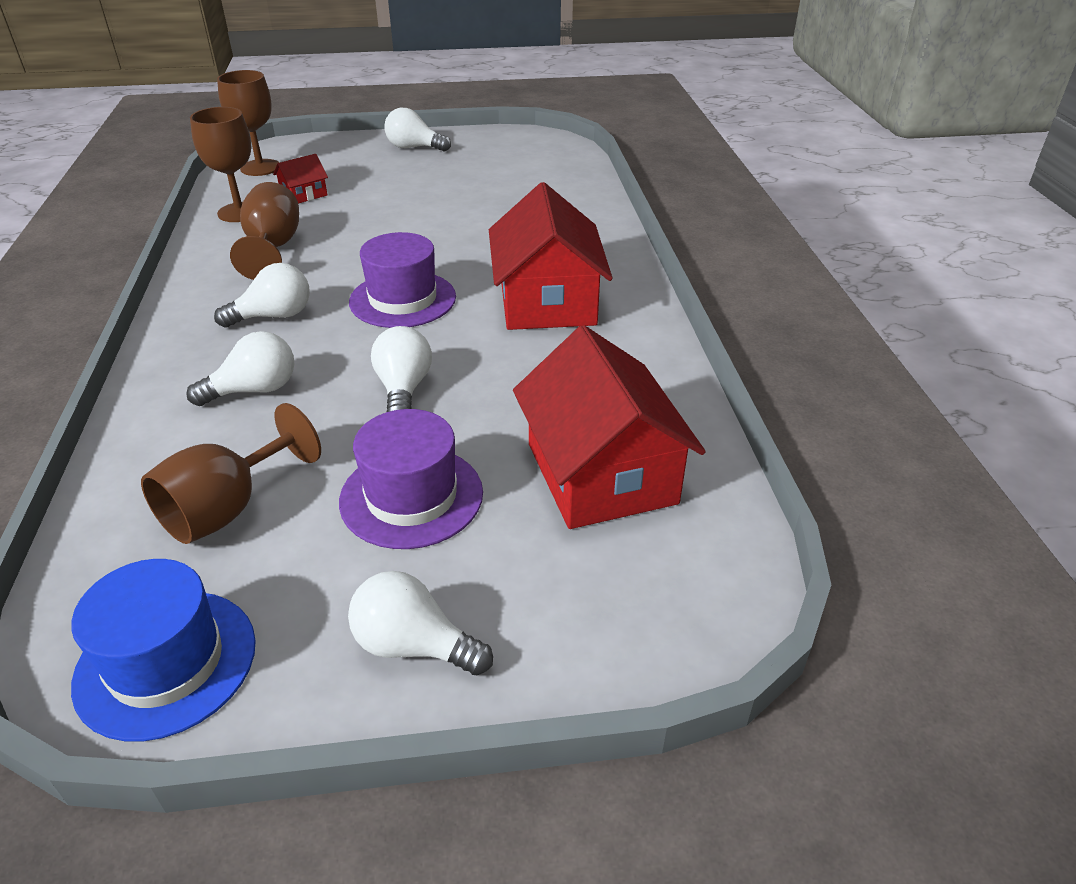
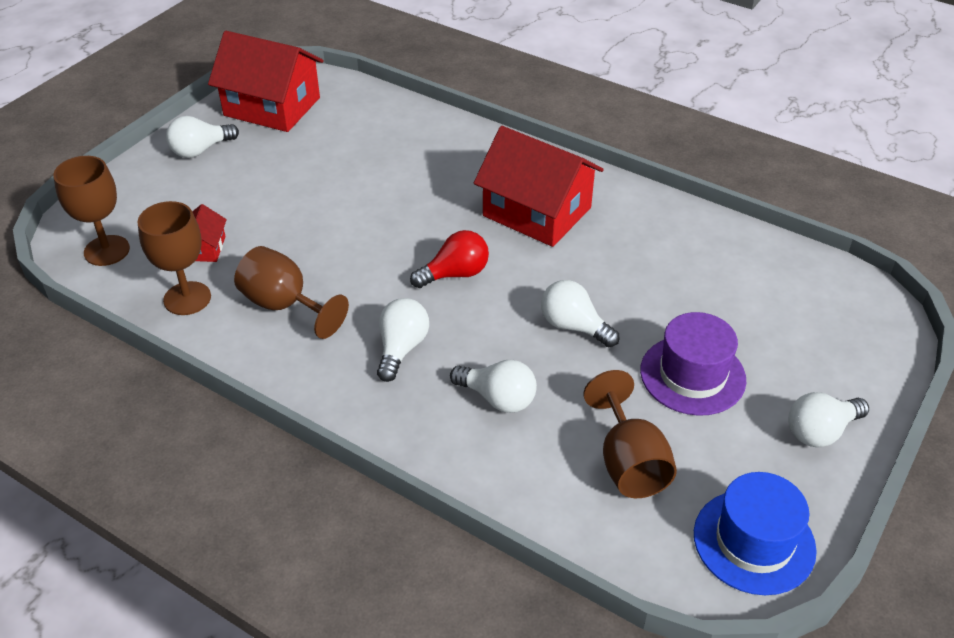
camera: 50 degrees left, 5 degrees up
(254, 390) = (498, 398): white light bulb -> white light bulb turned 105 degrees clockwise
(402, 299) = (455, 274): purple hat -> red light bulb
(601, 473) = (741, 289): red house -> red house (272, 107)

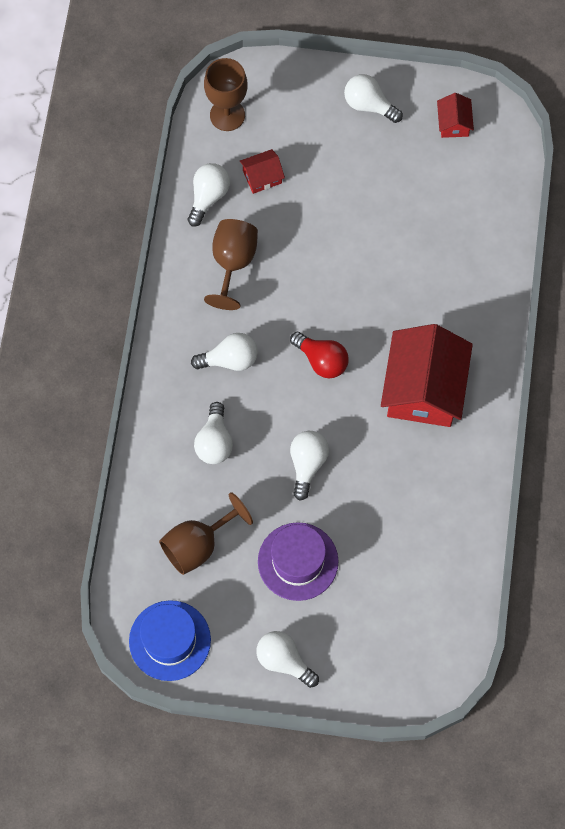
camera: 65 degrees right, 25 degrees up
(187, 298) = (208, 197): brown goblet -> white light bulb
(272, 107) = (453, 123): red house -> red house, size x0.45

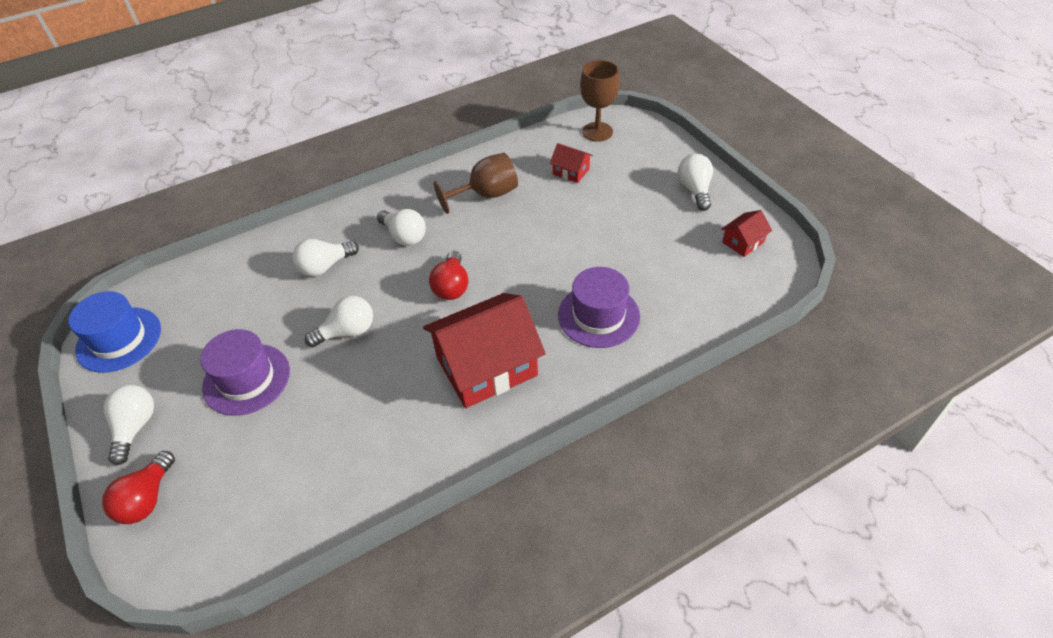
camera: 55 degrees right, 20 degrees down
(198, 545) = (222, 308): brown goblet -> none
(208, 197) = (525, 156): white light bulb -> none
(362, 676) = (147, 499): none -> red light bulb
(439, 280) = (598, 315): none -> purple hat

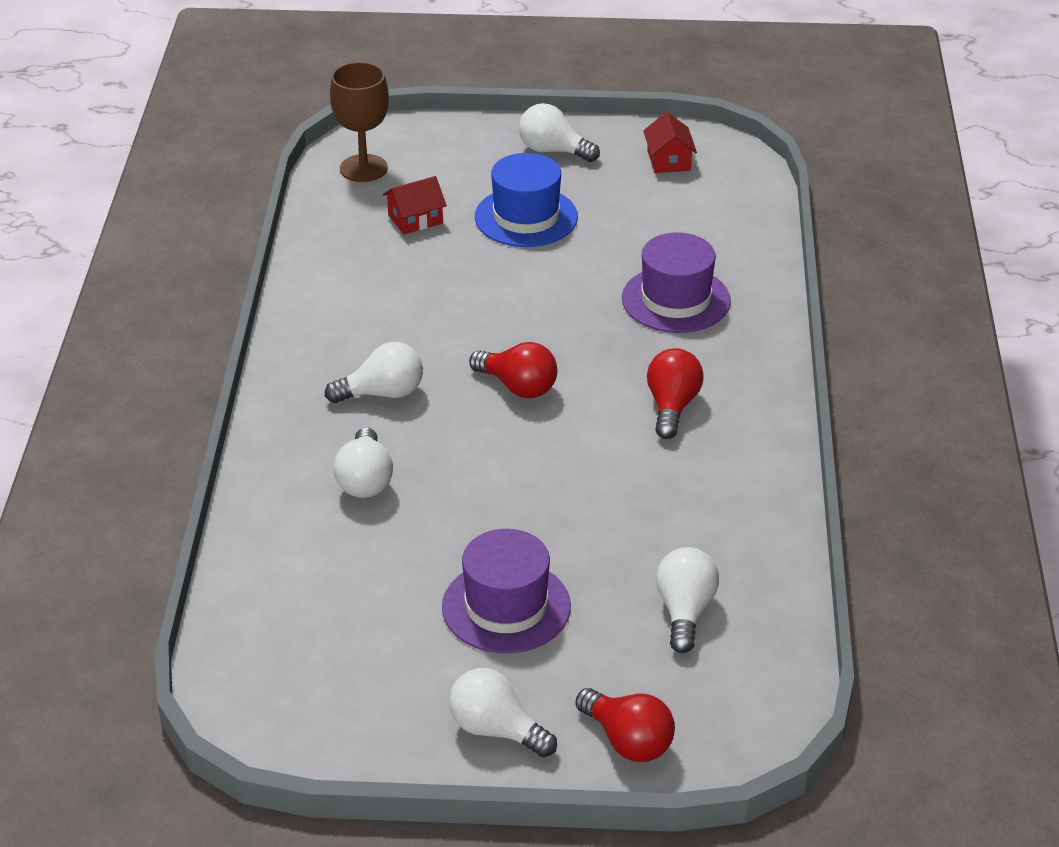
camera: 60 degrees left, 10 degrees down
(119, 339) = (304, 716): blue hat -> blue hat (526, 217)
(347, 332) = (509, 496): white light bulb -> white light bulb (685, 611)
(486, 195) = (380, 300): brown goblet -> none
(486, 366) = (672, 406): red house -> red light bulb

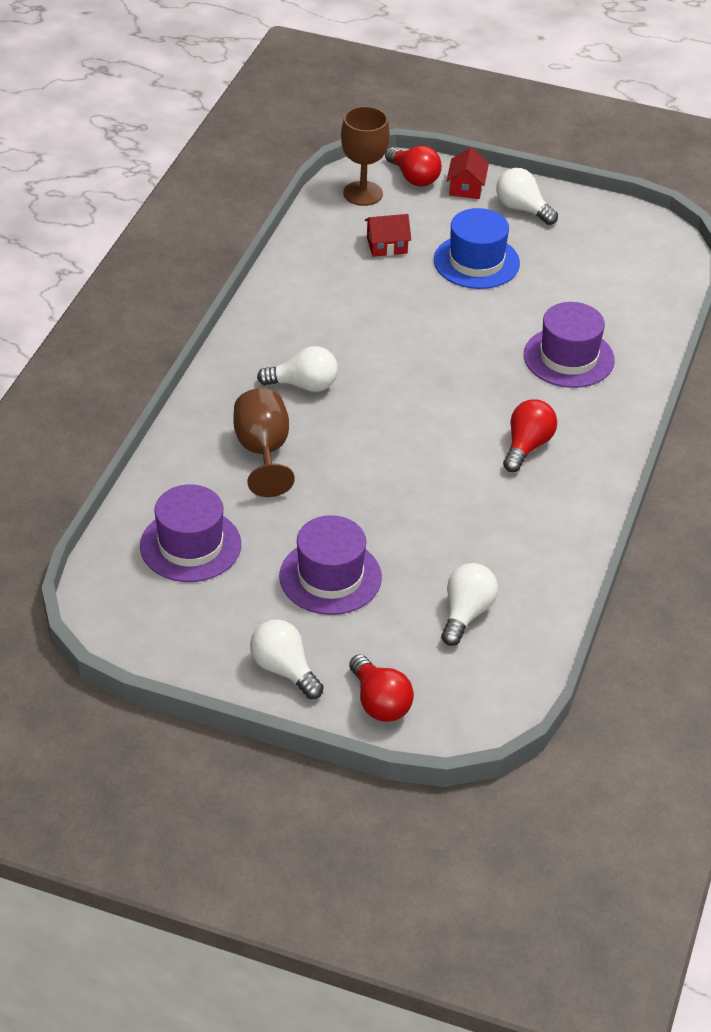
camera: 15 degrees right, 5 degrees up
(320, 609) = (190, 545): none -> purple hat
(365, 480) = (263, 452): white light bulb -> brown goblet
(518, 387) = (411, 403): red light bulb -> red light bulb (414, 178)
(668, 160) = (614, 236): red house -> red house (466, 187)

